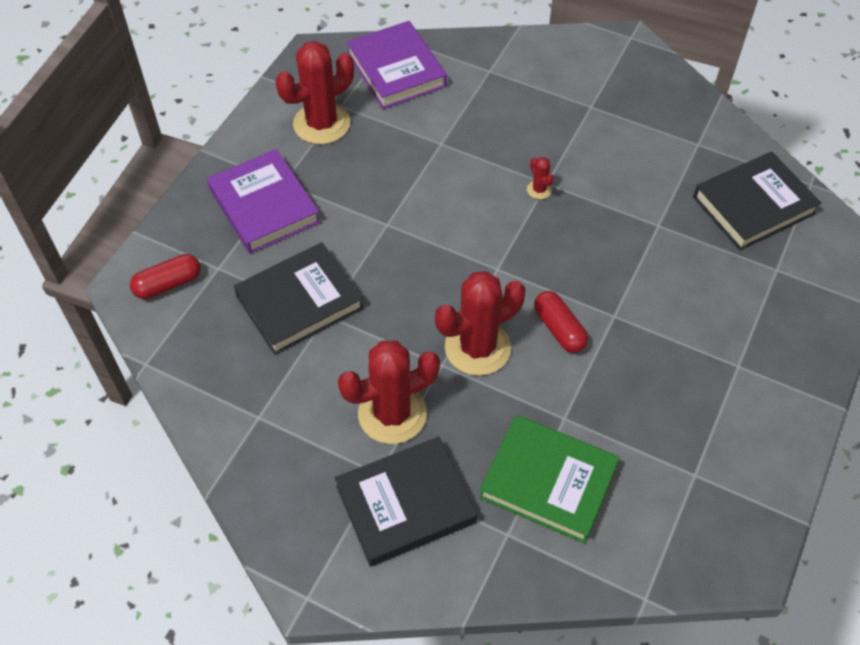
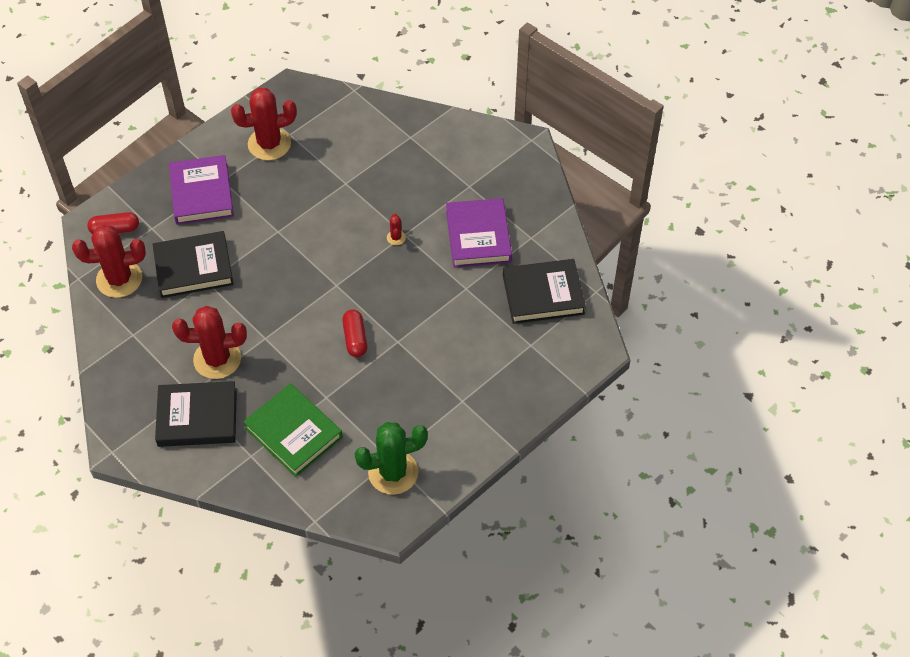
camera: 20 degrees right, 0 degrees up
(396, 70) = (342, 117): purple book -> purple book (478, 236)
(477, 348) = (294, 334): red cactus -> red cactus (119, 279)
(709, 491) = (393, 472): none -> green cactus

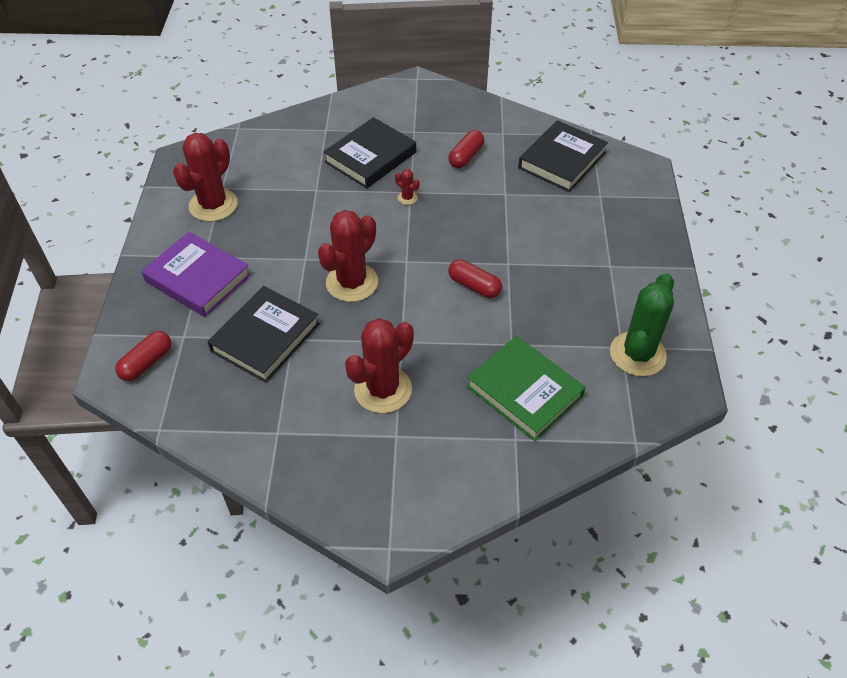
camera: 45 degrees left, 5 degrees down
(119, 279) = (204, 399): red cactus -> red cactus (352, 282)
(197, 417) = (428, 449): black book -> black book (370, 157)
(293, 433) = (524, 391): green book -> green book turned 45 degrees clockwise
(478, 236) = (466, 156): purple book -> red capsule

